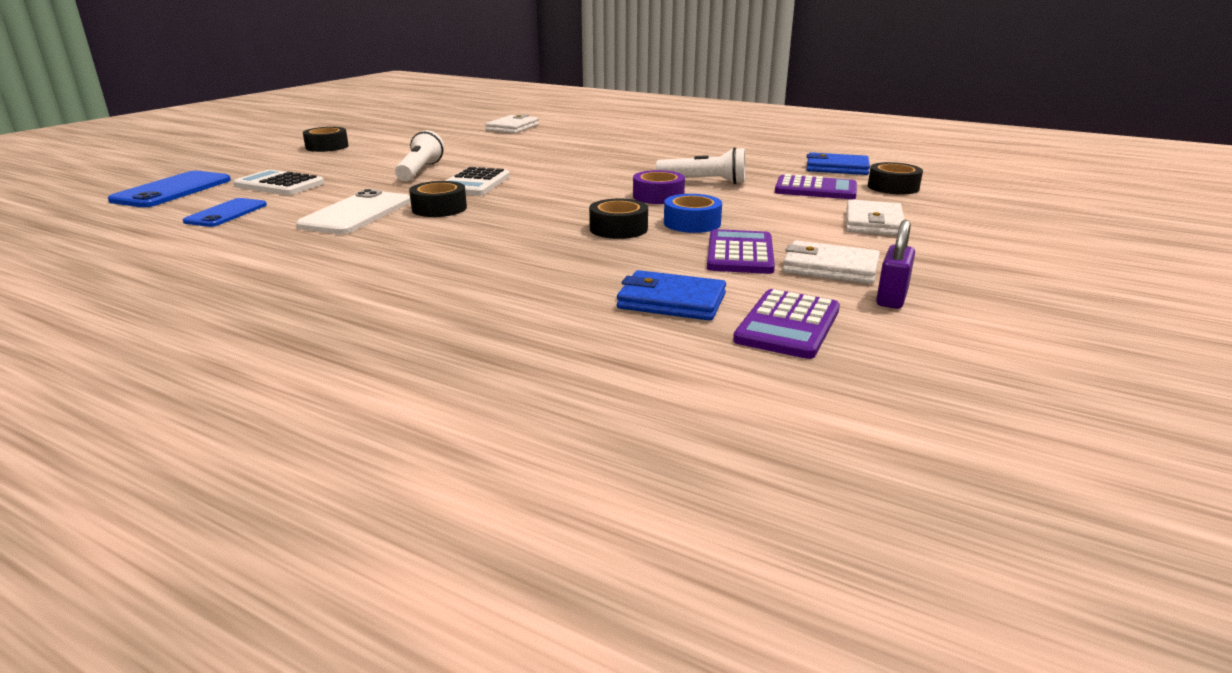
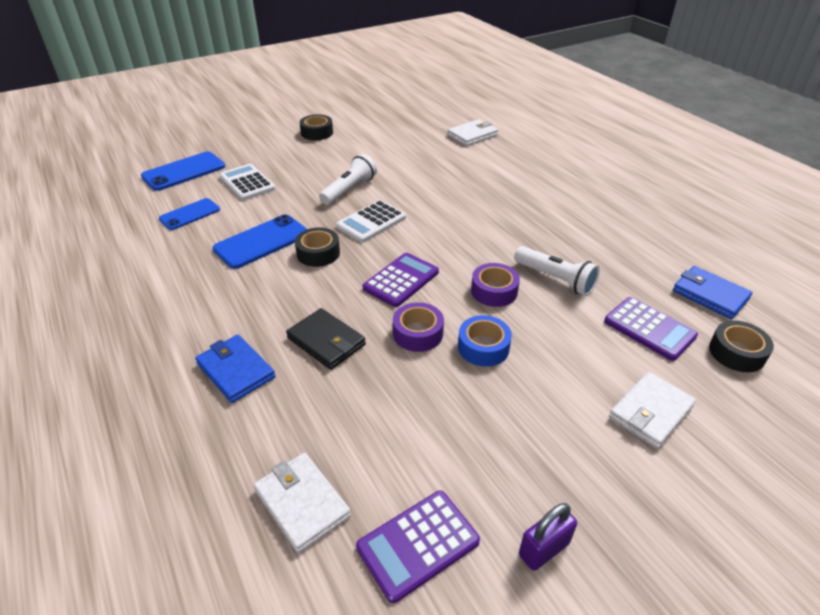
camera: 30 degrees right, 15 degrees up
(357, 213) = (262, 242): white phone -> blue phone
(528, 251) = (326, 341): none -> black wallet
(618, 229) = (418, 333): black tape -> purple tape
(671, 301) = (363, 463): blue wallet -> blue wallet (236, 370)
(740, 254) = (479, 414): purple calculator -> purple calculator (401, 280)
(830, 268) = (535, 472): white wallet -> white wallet (302, 503)

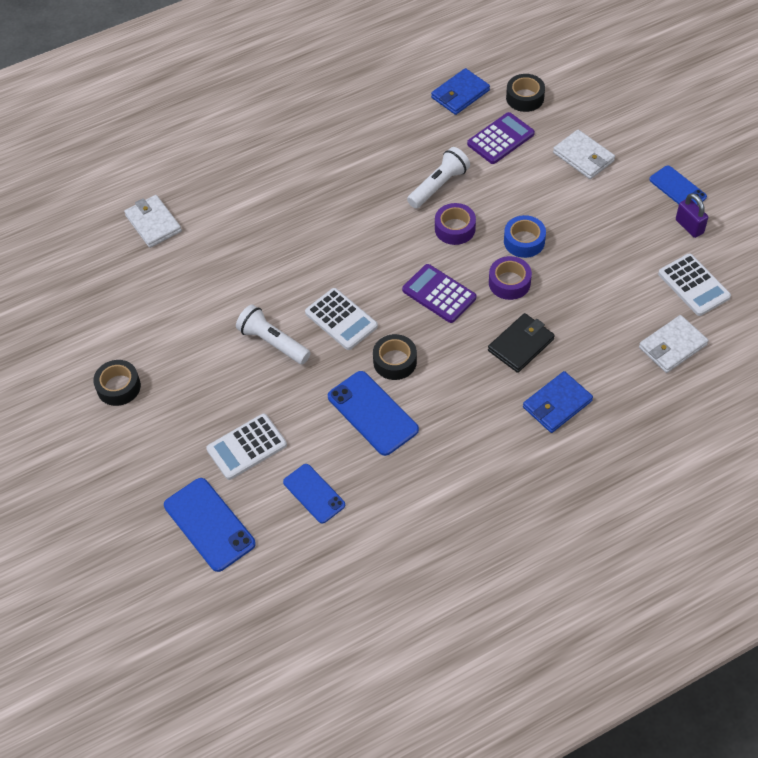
camera: 85 degrees left, 15 degrees up
(418, 544) = (693, 285): purple calculator -> white calculator
(626, 537) = (677, 188): none -> blue phone

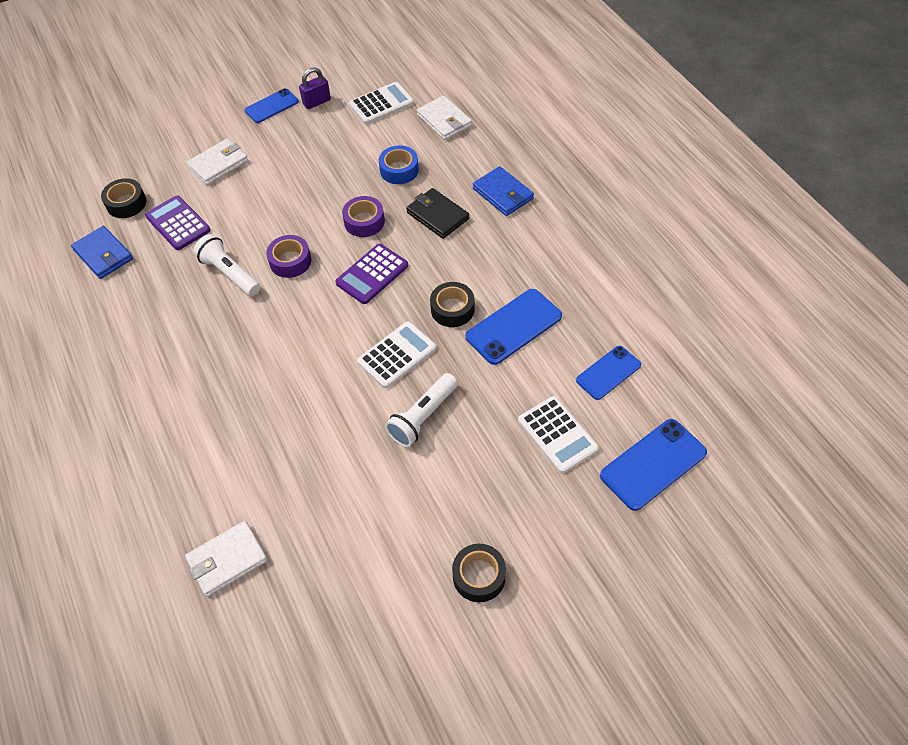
camera: 90 degrees left, 0 degrees up
(524, 241) = (315, 210): blue tape -> blue tape (399, 170)

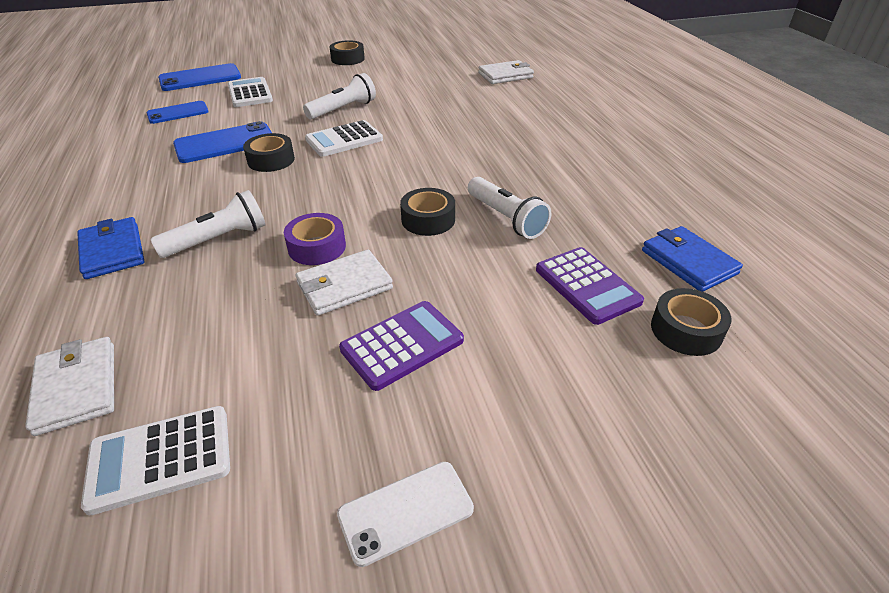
camera: 170 degrees left, 15 degrees down
(218, 164) = (530, 375): white wallet -> white wallet (344, 286)
(271, 106) = (405, 511): blue phone -> white phone
(290, 261) = (428, 220): purple tape -> black tape
(317, 102) = (296, 499): purple padlock -> none
(372, 274) = (336, 195): purple calculator -> purple calculator (402, 345)
(399, 170) = (224, 308): blue tape -> none
(437, 215) = (218, 239): black wallet -> white flashlight

